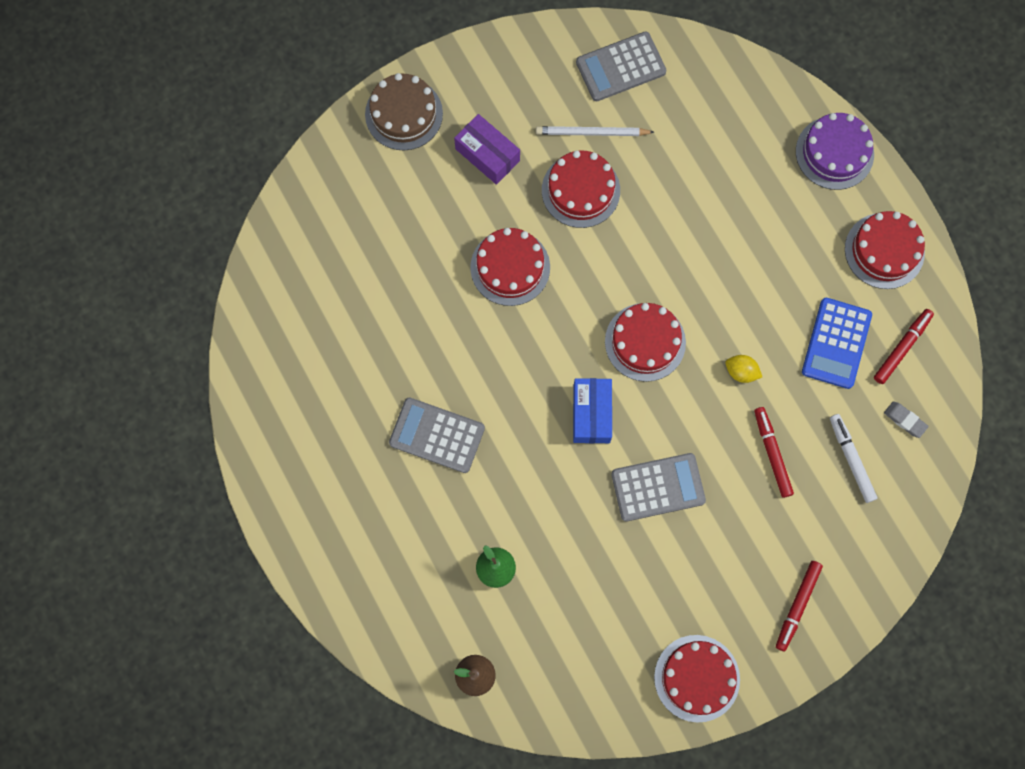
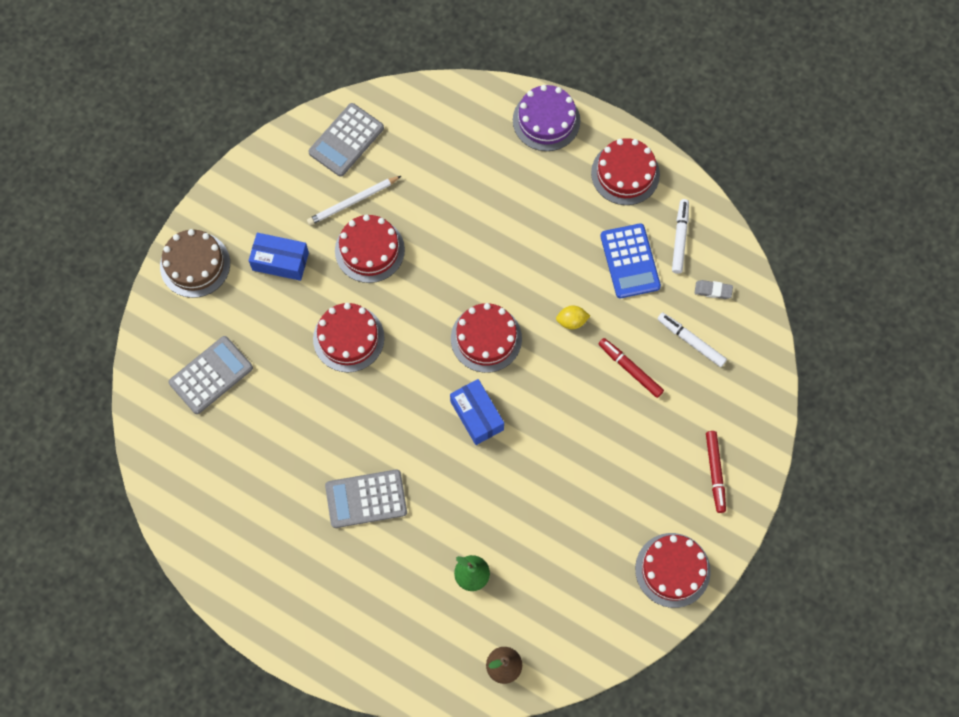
camera: 30 degrees left, 5 degrees down
(487, 155) = (280, 261): purple box -> blue box
(658, 487) = (559, 443): grey calculator -> grey calculator (211, 375)
(902, 348) = (679, 238): red marker -> white marker

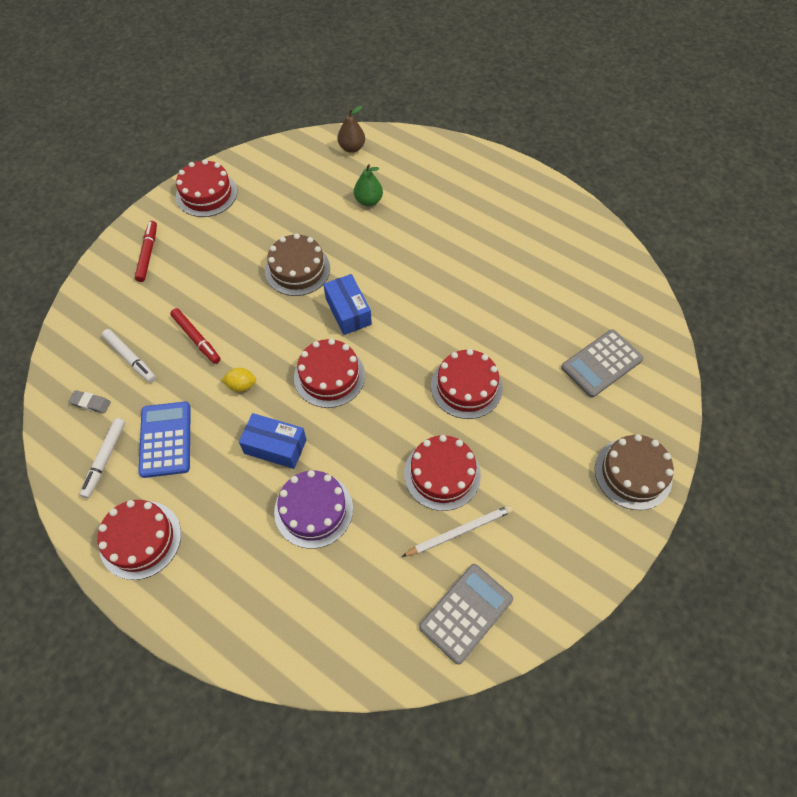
camera: 175 degrees left, 10 degrees down
(280, 261) = (539, 469): blue box -> blue box (275, 446)
(366, 499) = (453, 256): grey calculator -> none
(541, 466) = (297, 269): none -> brown cake
(546, 120) = (216, 619): purple cake -> purple cake (313, 510)

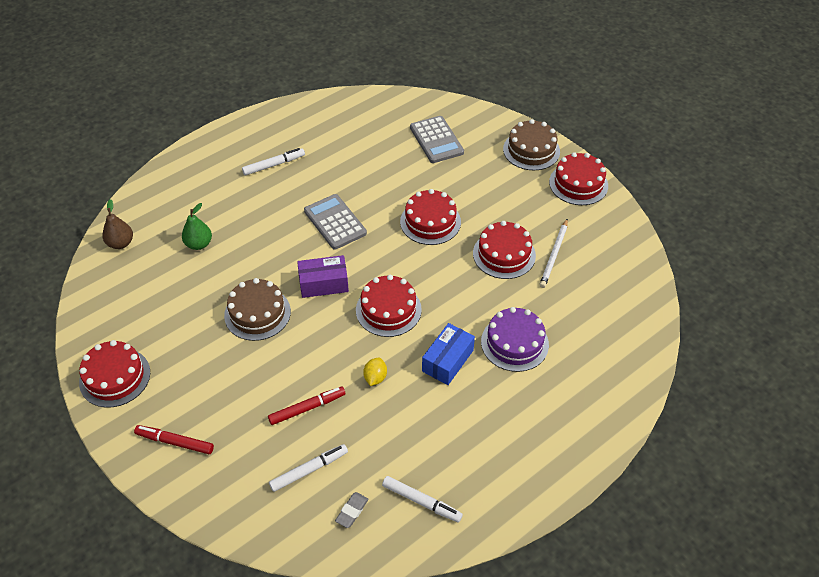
camera: 75 degrees left, 10 degrees down
(140, 539) = (513, 477): red cake -> red cake (578, 184)
(165, 439) = (415, 446): blue calculator -> none
(348, 311) = (323, 284): blue box -> purple box
(459, 531) = (554, 255): white pencil -> white pencil turned 150 degrees counterclockwise
(466, 613) = (617, 266): grey calculator -> grey calculator (335, 222)
(495, 225) = (274, 165): none -> white marker

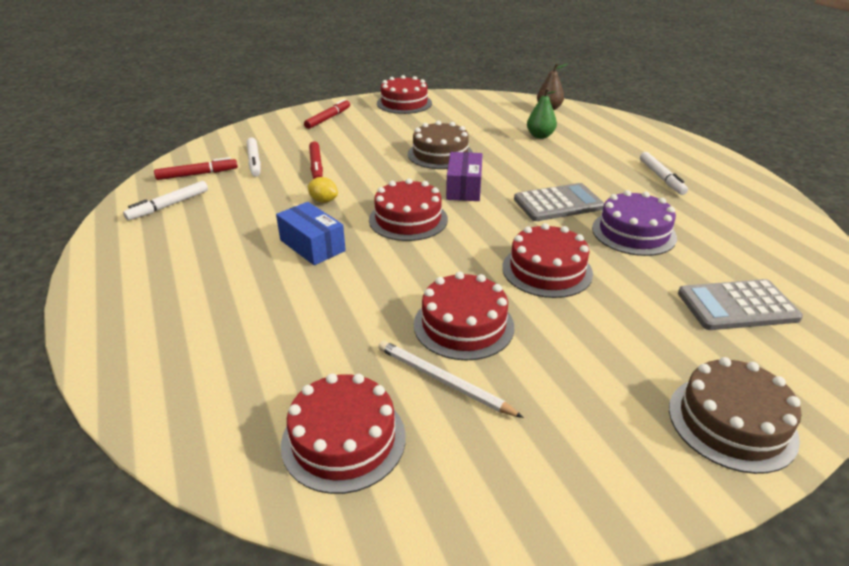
camera: 105 degrees right, 15 degrees down
(352, 511) = (197, 174): grey eraser -> red marker
(514, 343) = (302, 300): purple cake -> purple cake (633, 232)
(578, 184) = (628, 472): red cake -> red cake (343, 439)

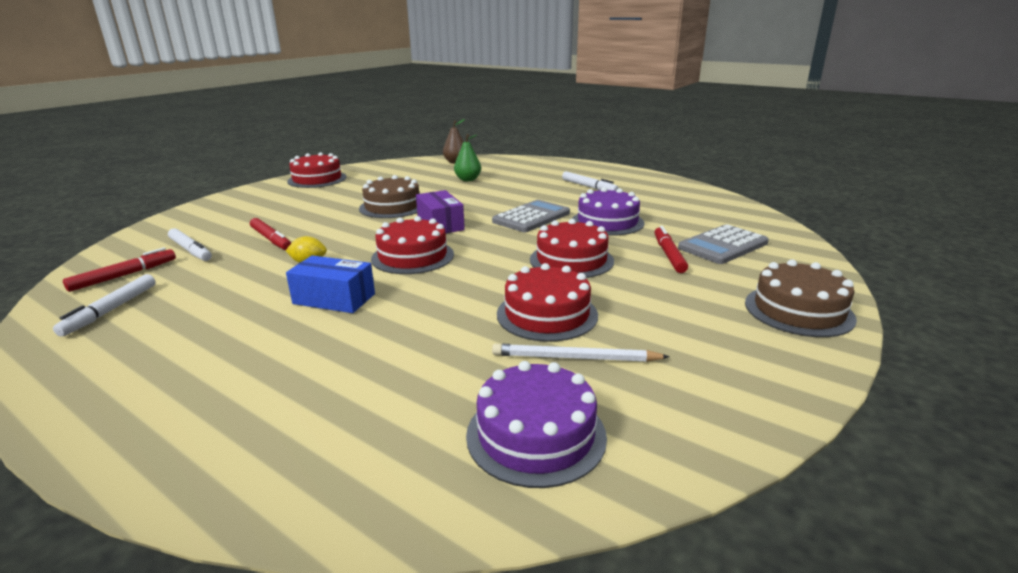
camera: 30 degrees left, 10 degrees down
(328, 118) = (245, 203): red marker -> red marker (668, 255)
(343, 439) = (536, 435): red cake -> purple cake

